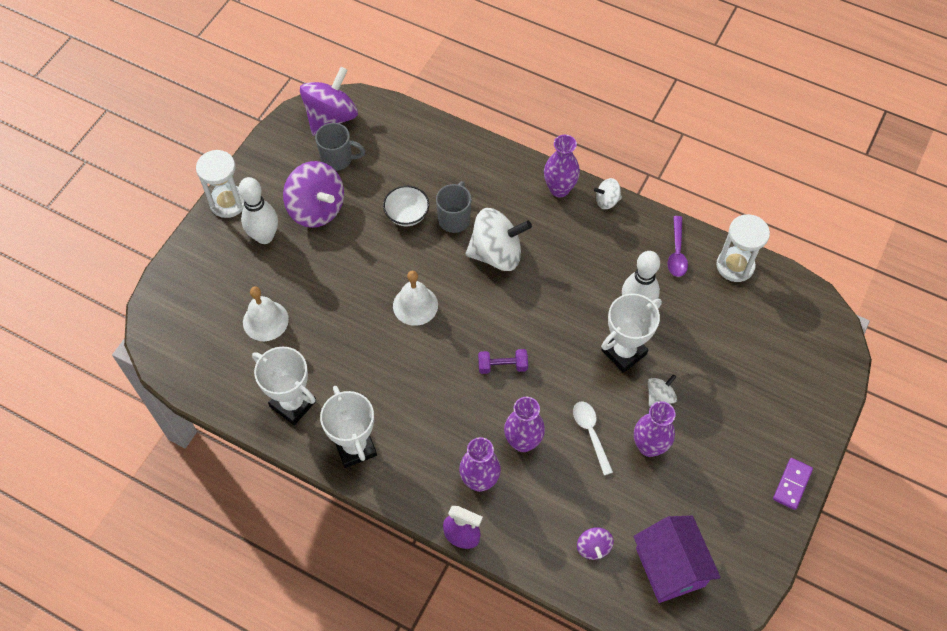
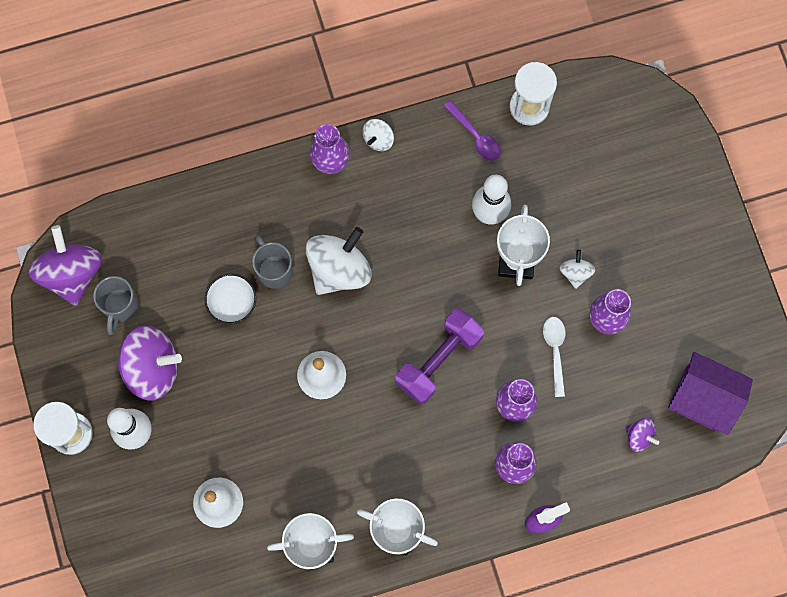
camera: 45 degrees left, 15 degrees up
(338, 159) = (120, 306): grey mug -> grey mug turned 135 degrees clockwise
(502, 366) = (439, 360): purple dumbbell -> purple dumbbell, size x1.89
(591, 433) = (555, 351): white spoon -> white spoon turned 60 degrees clockwise
(792, 484) = (727, 253): purple domino -> none

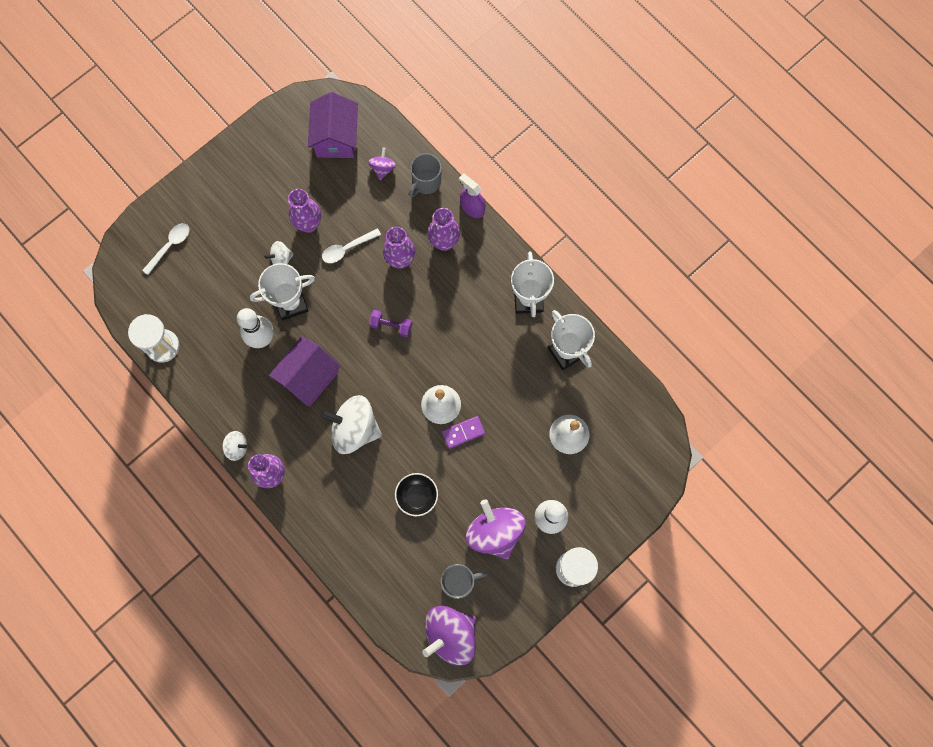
camera: 115 degrees left, 0 degrees up
(232, 303) = (417, 496): white bowl -> black bowl
(274, 270) = (377, 477): grey mug -> grey mug (426, 182)
(277, 384) = (463, 432): none -> purple domino
(420, 245) = (309, 377): none -> purple house
(439, 360) = (391, 326): purple dumbbell -> purple dumbbell, size x0.53
(475, 136) = (203, 375): purple spoon -> none
(645, 158) = (170, 246): none -> white spoon

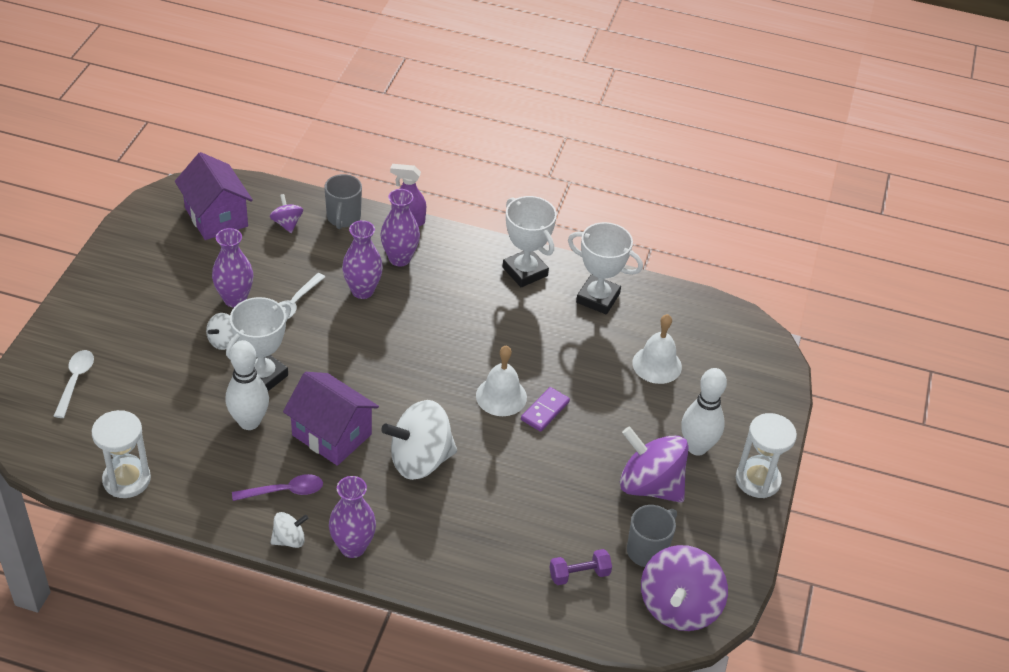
camera: 35 degrees left, 30 degrees down
(254, 407) = (284, 491): none -> purple spoon
(309, 377) = (332, 435): purple house -> purple house turned 60 degrees counterclockwise
(391, 326) = (393, 350): purple dumbbell -> purple dumbbell (579, 574)
(417, 496) = (538, 491): black bowl -> none

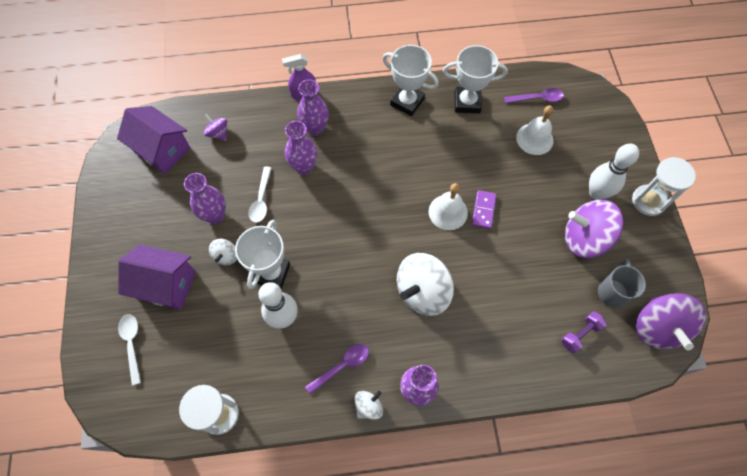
camera: 20 degrees left, 20 degrees up
(332, 435) = (349, 300): purple house -> purple house (166, 285)
(343, 218) = (257, 111): grey mug -> none
(688, 325) = (537, 98): none -> purple spoon

